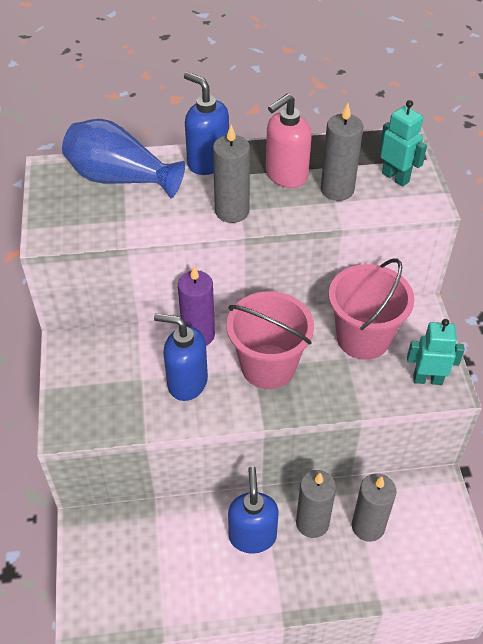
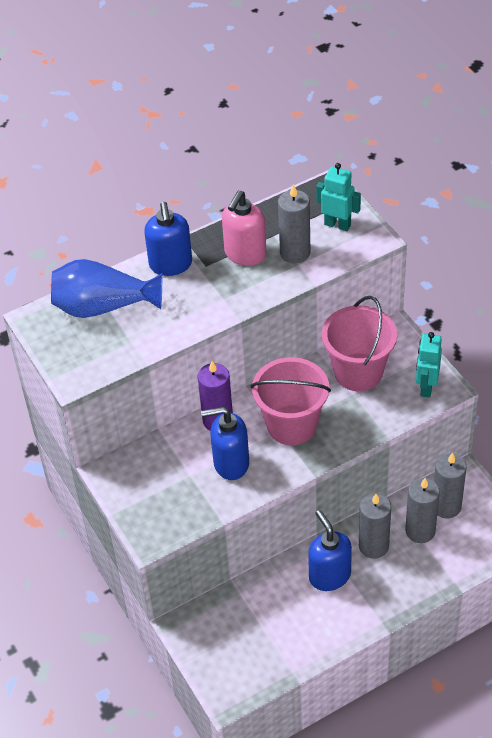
camera: 20 degrees left, 0 degrees up
(208, 162) = (171, 265): blue soap dispenser -> blue soap dispenser turned 120 degrees counterclockwise
(232, 211) = (217, 302): grey candle -> grey candle (446, 506)
(427, 379) = (426, 387): turquoise robot -> turquoise robot turned 60 degrees counterclockwise

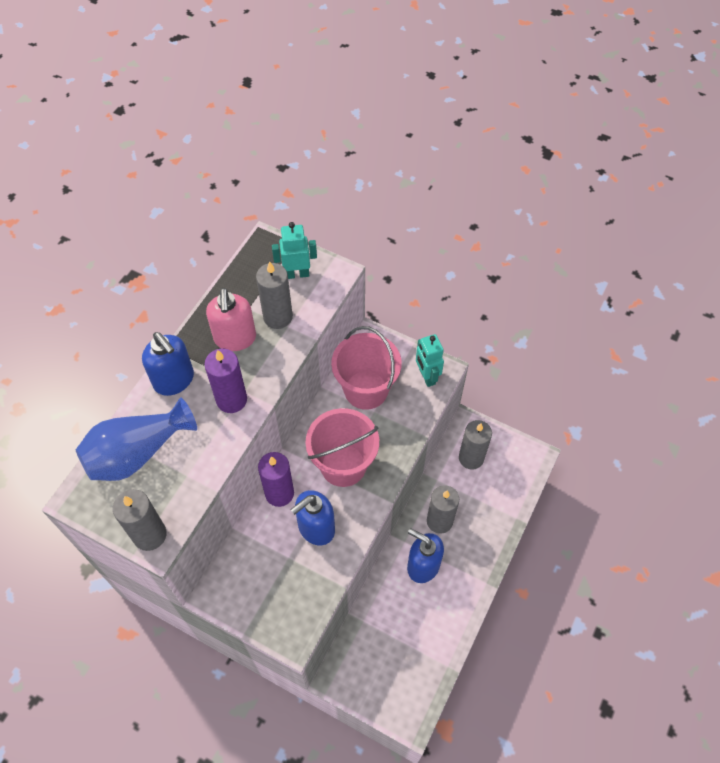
camera: 35 degrees left, 10 degrees up
(208, 301) = (231, 400): none -> purple candle
(420, 531) = (465, 489): grey candle -> grey candle (149, 535)

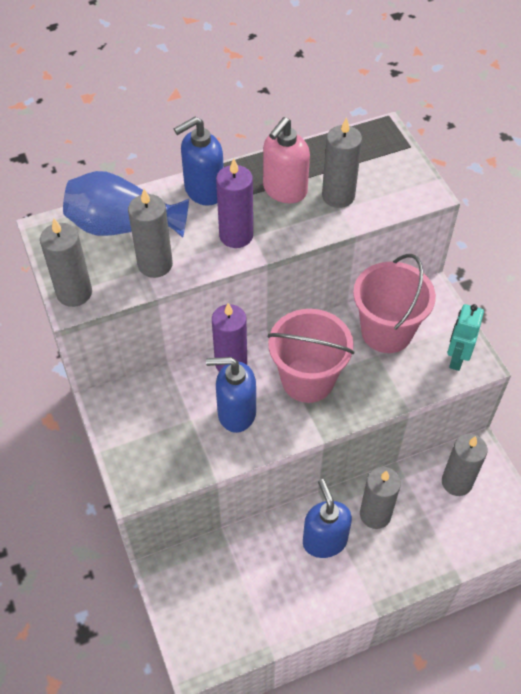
camera: 40 degrees right, 5 degrees down
(174, 380) = (204, 191): blue soap dispenser -> blue soap dispenser turned 60 degrees clockwise
(191, 466) = (155, 264): none -> grey candle
(297, 274) = (388, 172): turquoise robot -> none

